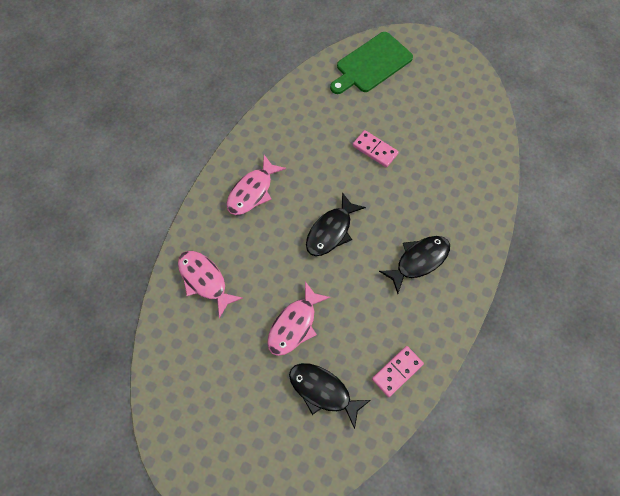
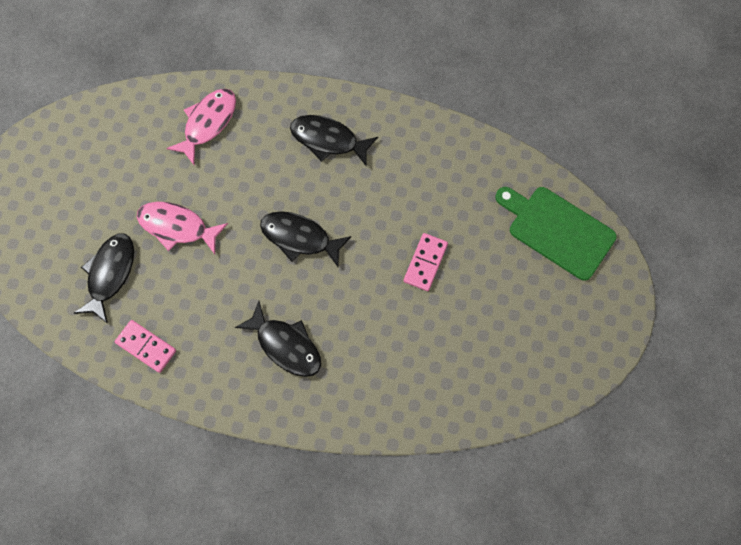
camera: 75 degrees right, 5 degrees up
(252, 191) = (328, 140): pink fish -> black fish

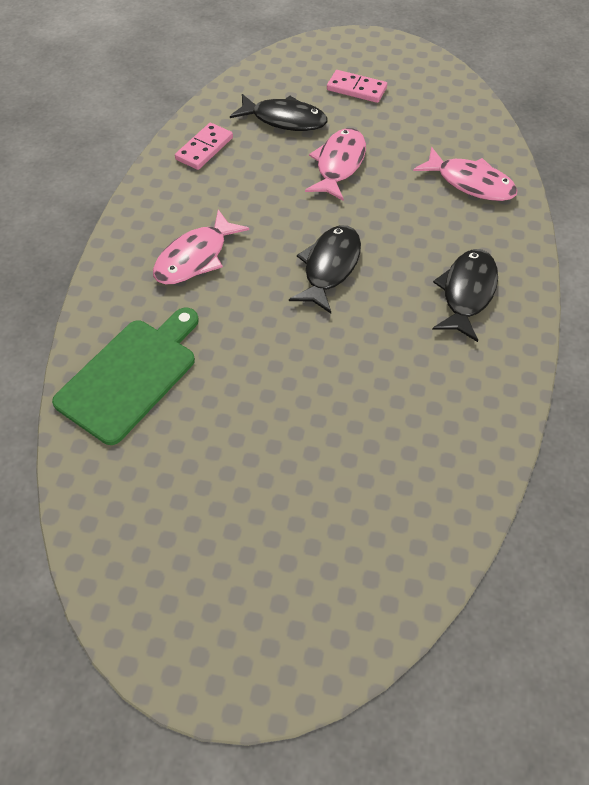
camera: 90 degrees right, 15 degrees down
(286, 345) = (195, 257): black fish -> pink fish
(425, 263) = (297, 398): pink domino -> pink domino (356, 89)
(557, 230) = (353, 580): green cutting board -> green cutting board (131, 376)

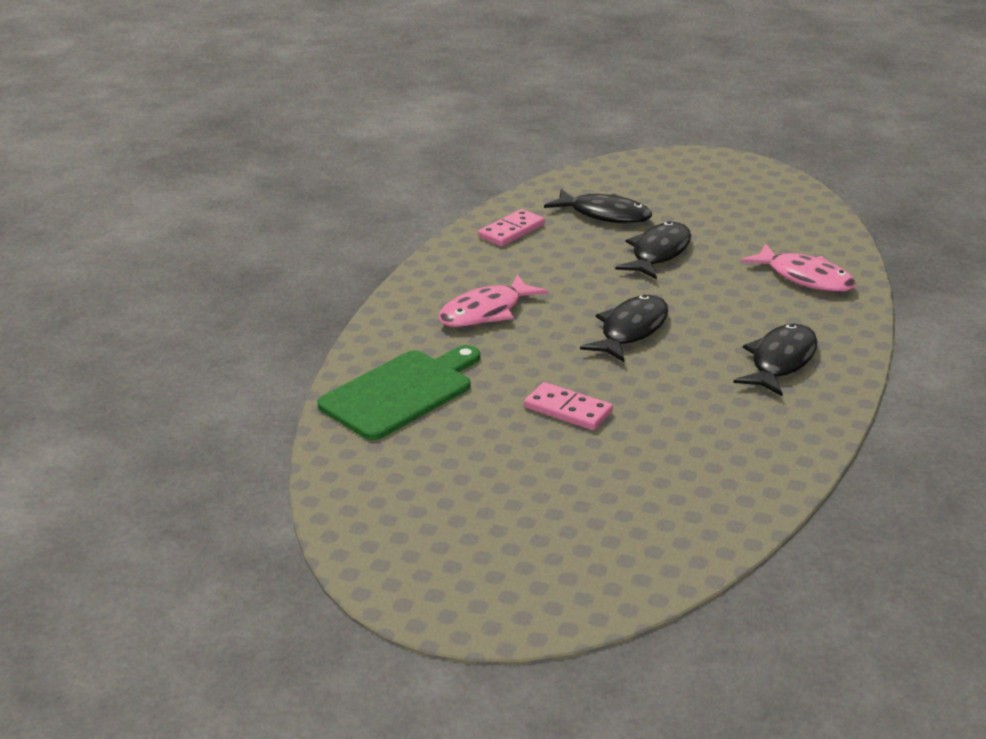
camera: 10 degrees right, 25 degrees down
(339, 164) = (658, 253): pink fish -> black fish
(356, 89) = (691, 196): pink domino -> pink domino (568, 410)

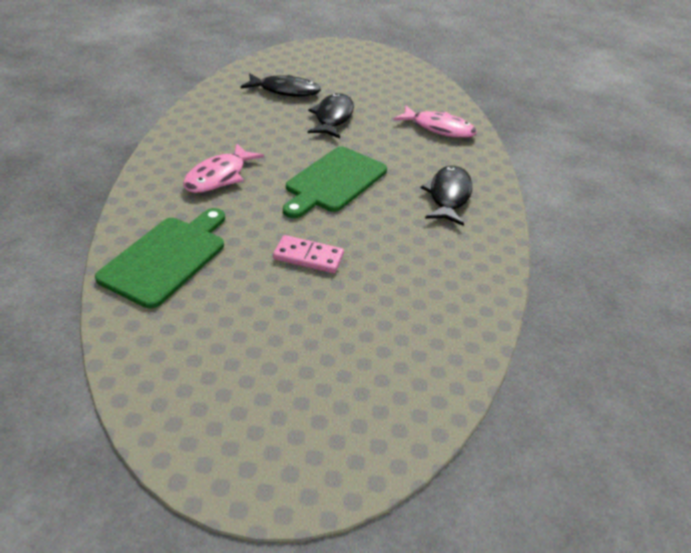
camera: 20 degrees left, 10 degrees up
(511, 231) = (221, 108): pink domino -> none
(631, 330) = (334, 181): black fish -> green cutting board

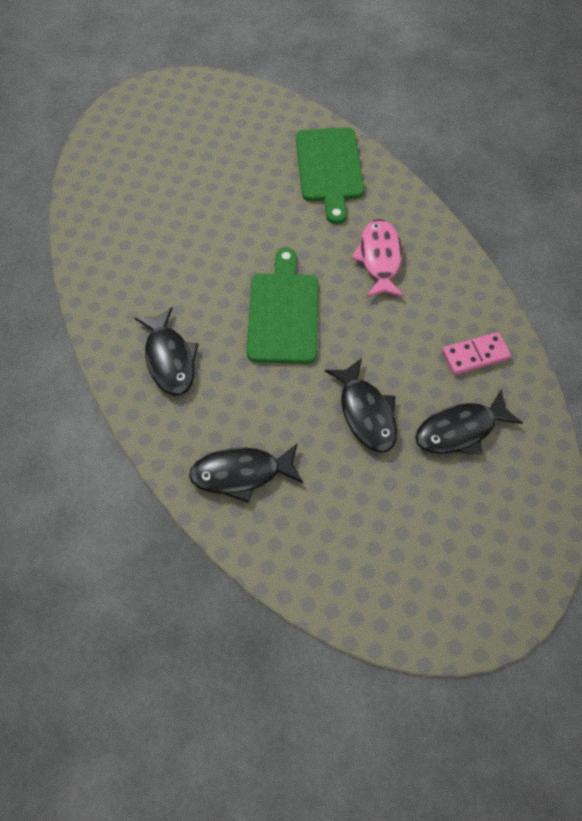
camera: 150 degrees right, 20 degrees up
(308, 257) = (237, 224): pink domino -> pink domino (475, 355)
(439, 128) = (241, 474): pink fish -> black fish

